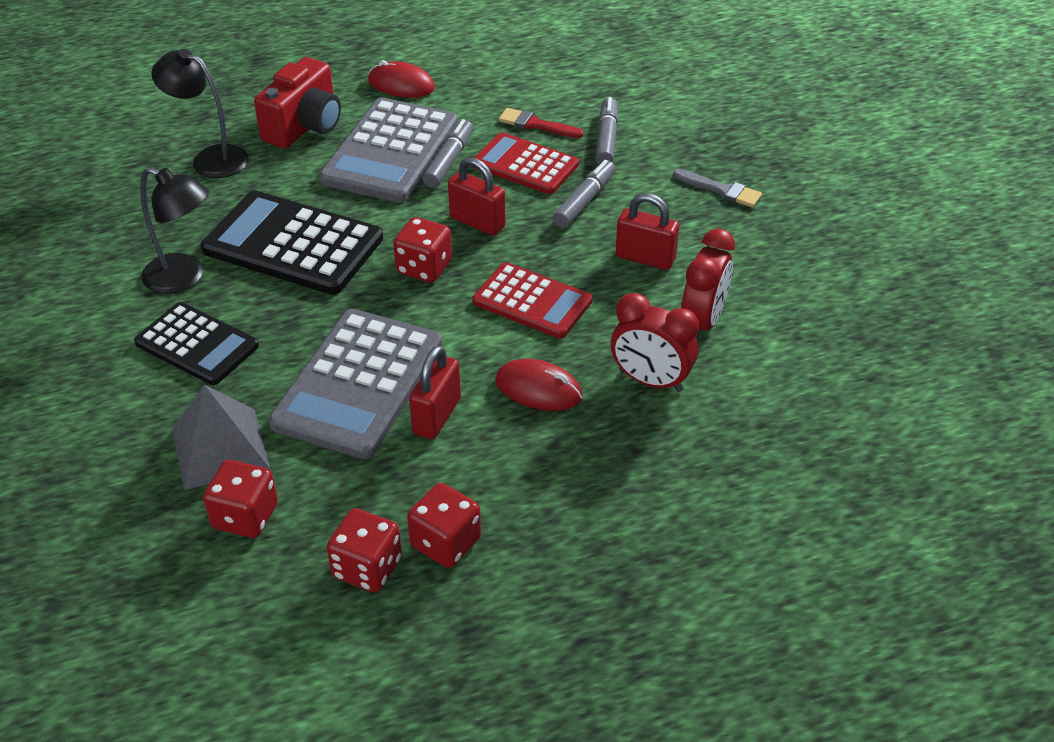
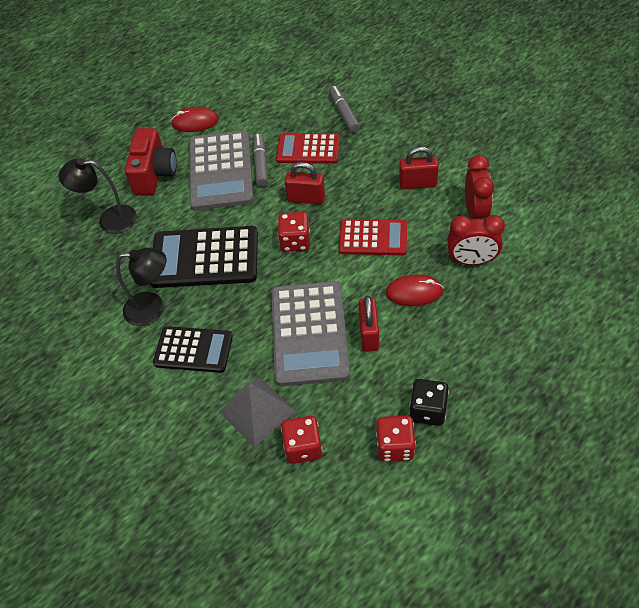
camera: 20 degrees left, 10 degrees up
(445, 542) = (427, 410): red dice -> black dice
(536, 125) = (296, 119): red brush -> none
(584, 201) = (359, 160): grey marker -> none
(721, 190) = (430, 122): grey brush -> none

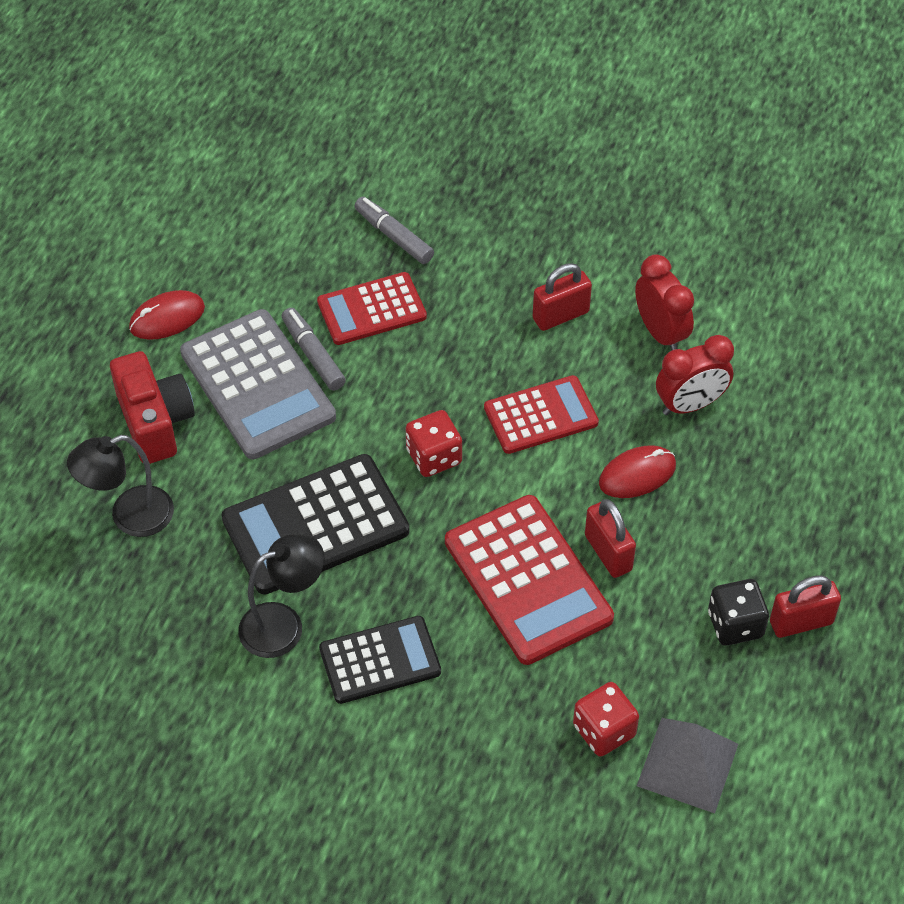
camera: 30 degrees left, 0 degrees up
(257, 411) = (517, 708): grey pyramid -> grey pyramid (688, 764)
(306, 198) = (413, 388): red padlock -> red padlock (801, 622)
(309, 333) = (528, 580): grey calculator -> red calculator
(395, 446) = (718, 684): red dice -> none

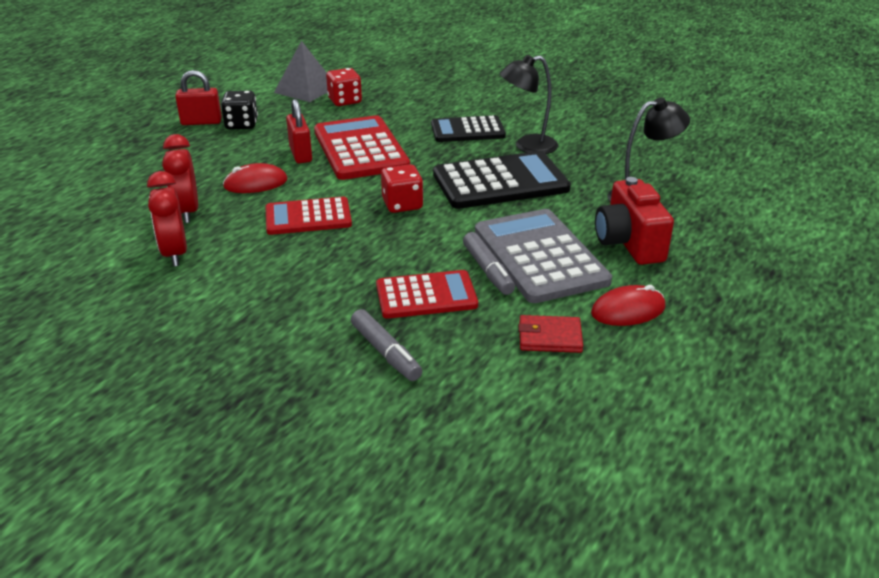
camera: 170 degrees left, 20 degrees down
(245, 274) = (549, 337): none -> red wallet
(560, 315) = (253, 273): red padlock -> none
(690, 404) = (187, 212): red clock -> red clock turned 90 degrees counterclockwise

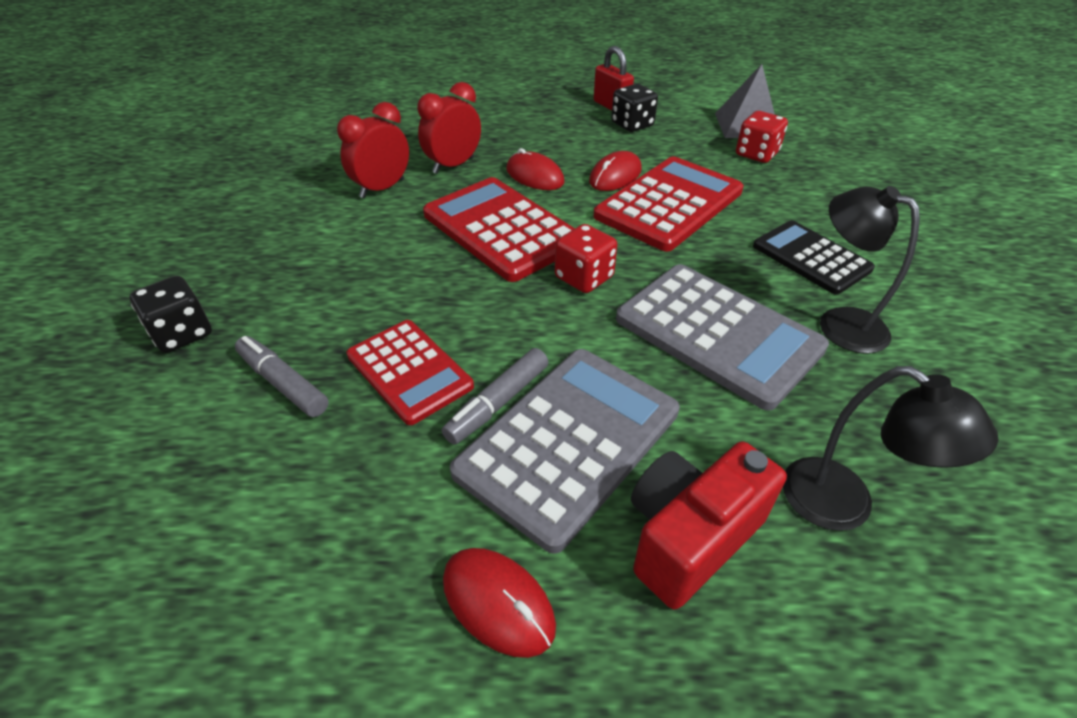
camera: 60 degrees right, 10 degrees up
(268, 396) = (182, 333): none -> black dice
(300, 154) = (615, 176): red padlock -> red mouse
(308, 217) = (501, 229): red calculator -> red calculator, size x1.57
(386, 352) = (283, 383): grey marker -> grey marker turned 105 degrees clockwise
(500, 182) = (718, 333): black calculator -> grey calculator
(549, 337) = (380, 526): red wallet -> none

